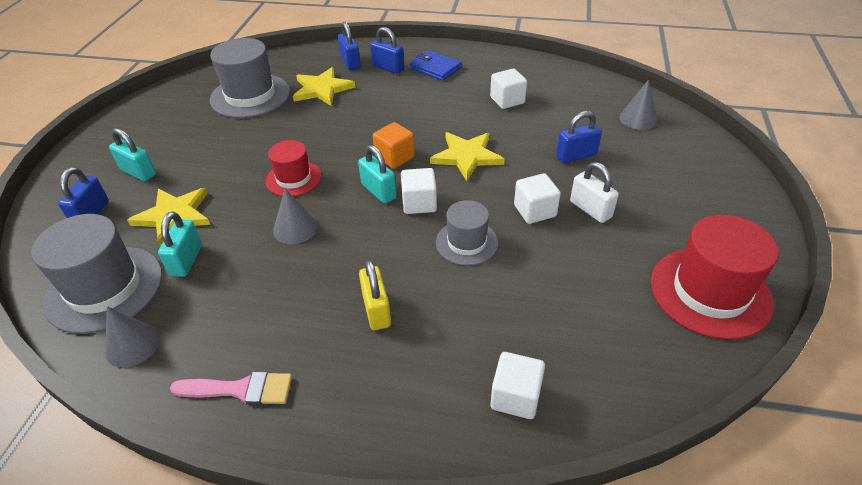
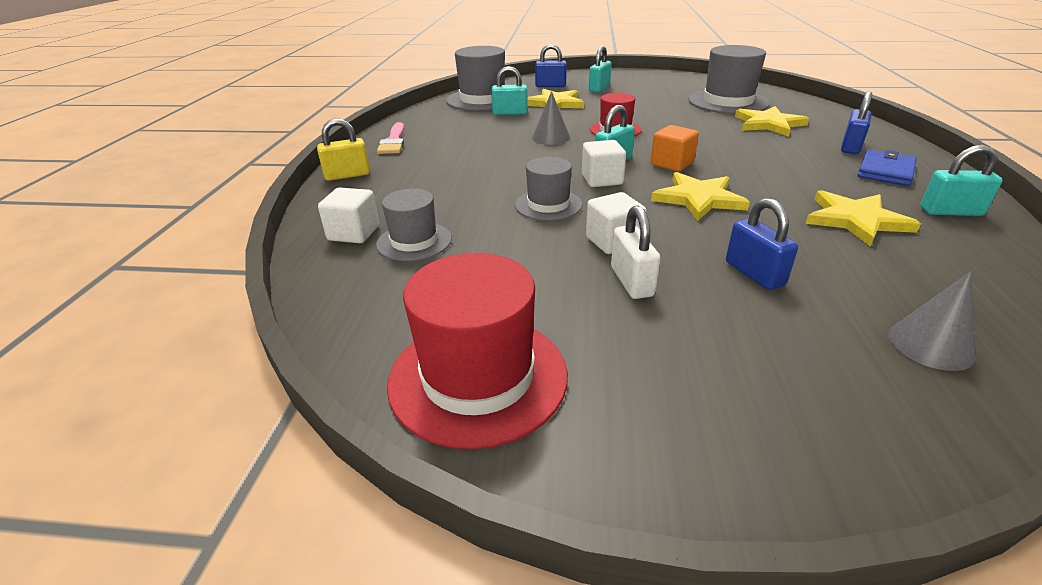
camera: 85 degrees right, 10 degrees down
(132, 345) = (435, 113): grey cone -> none
(350, 62) = (837, 129): blue padlock -> none
(376, 310) = (459, 173): yellow padlock -> yellow padlock (347, 175)
(498, 66) = (950, 211): none -> turquoise padlock
(507, 100) = (856, 220): white cube -> yellow star
(534, 341) = (414, 241): none -> grey hat
(590, 209) = (632, 281): white padlock -> white padlock turned 60 degrees counterclockwise

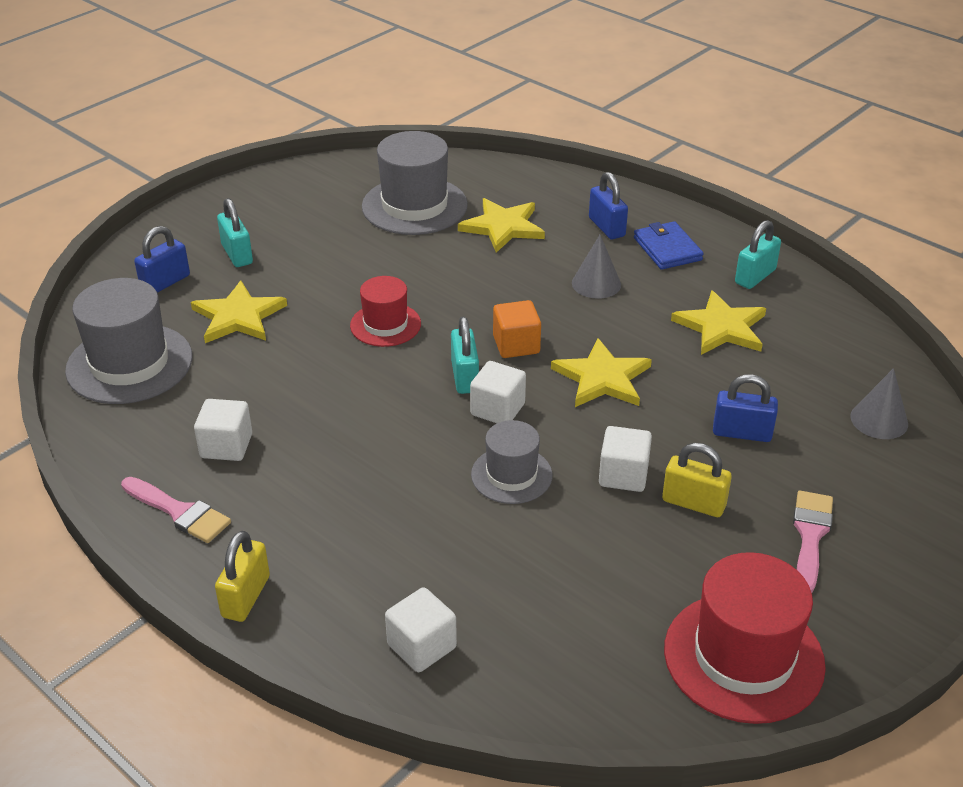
camera: 55 degrees left, 5 degrees up
(414, 241) = (489, 606): grey hat -> none
(456, 133) = (226, 446): none -> white cube
(510, 113) = (218, 368): turquoise padlock -> none
(551, 137) = (345, 380): grey cone -> grey cone (596, 283)
(632, 281) = (693, 503): white padlock -> yellow padlock
(689, 360) = (810, 535): none -> pink brush

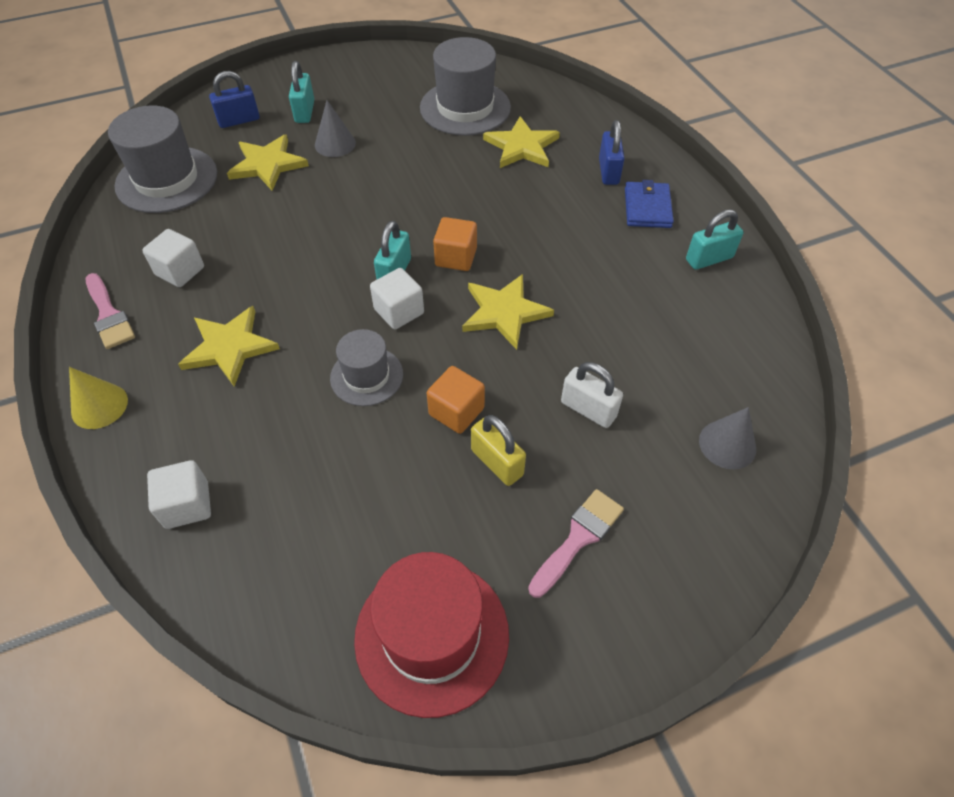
camera: 25 degrees right, 15 degrees up
(246, 597) = (99, 406): yellow padlock -> yellow cone
(385, 325) = (368, 206): red hat -> none
(596, 283) = (562, 222): grey cone -> grey cone (335, 144)
(623, 475) = (456, 411): white cube -> orange cube
(721, 327) = (643, 299): yellow star -> yellow star (229, 347)
(742, 433) = (588, 409): blue padlock -> white padlock

